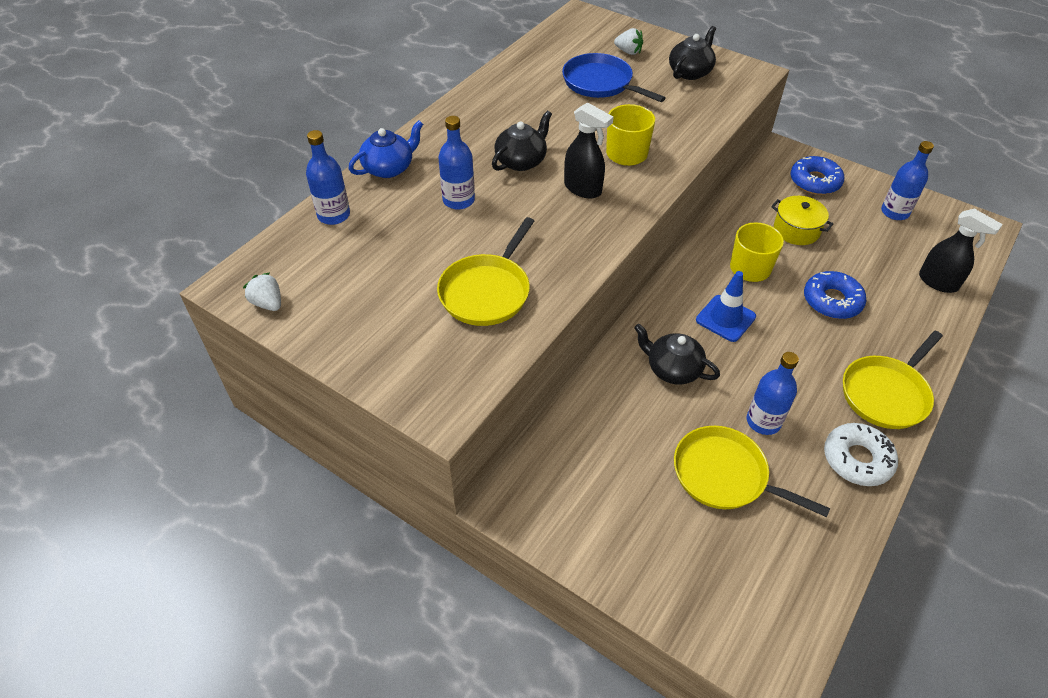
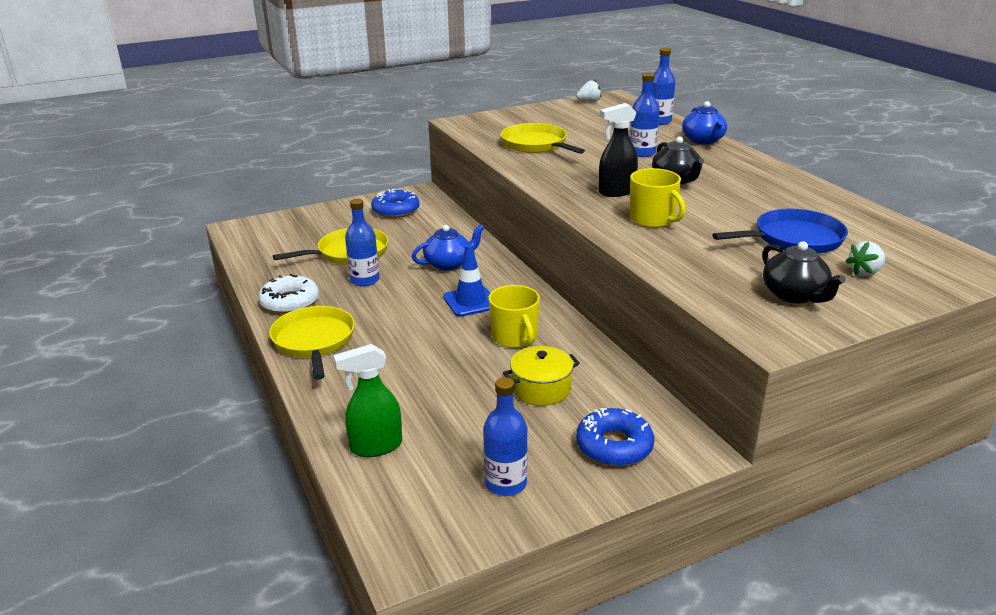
camera: 120 degrees right, 20 degrees down
(672, 369) = (449, 264): black teapot -> blue teapot
(832, 301) = (429, 363): blue donut -> blue donut (396, 210)
(938, 282) = (375, 446): black spray bottle -> green spray bottle

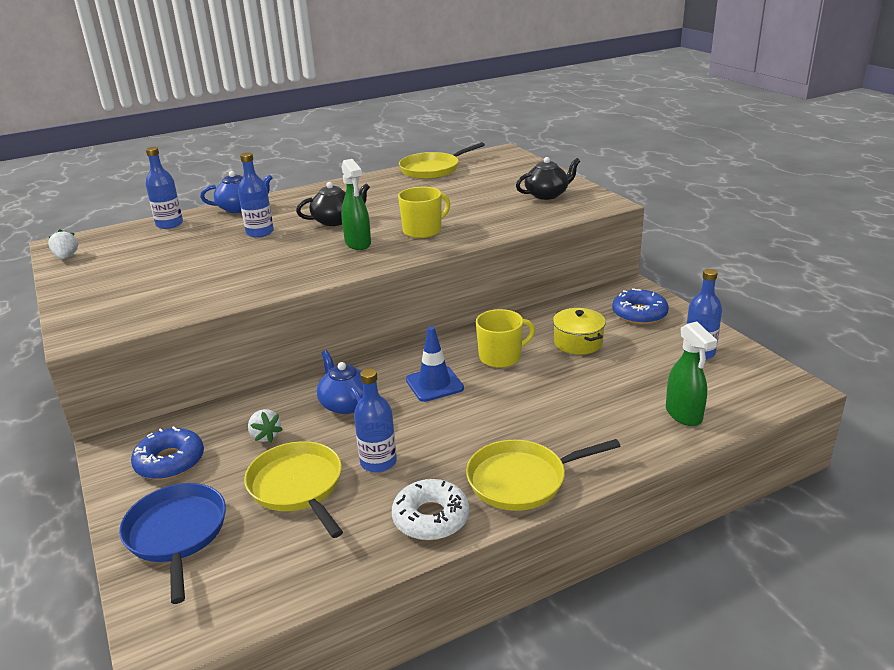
camera: 90 degrees left, 0 degrees up
(536, 144) = (205, 282): yellow pan -> yellow pan (432, 169)
(616, 192) = (358, 243): black spray bottle -> green spray bottle
(794, 239) = (461, 190): blue pan -> blue pan (177, 534)
(865, 272) = (511, 176): white strawberry -> white strawberry (265, 436)

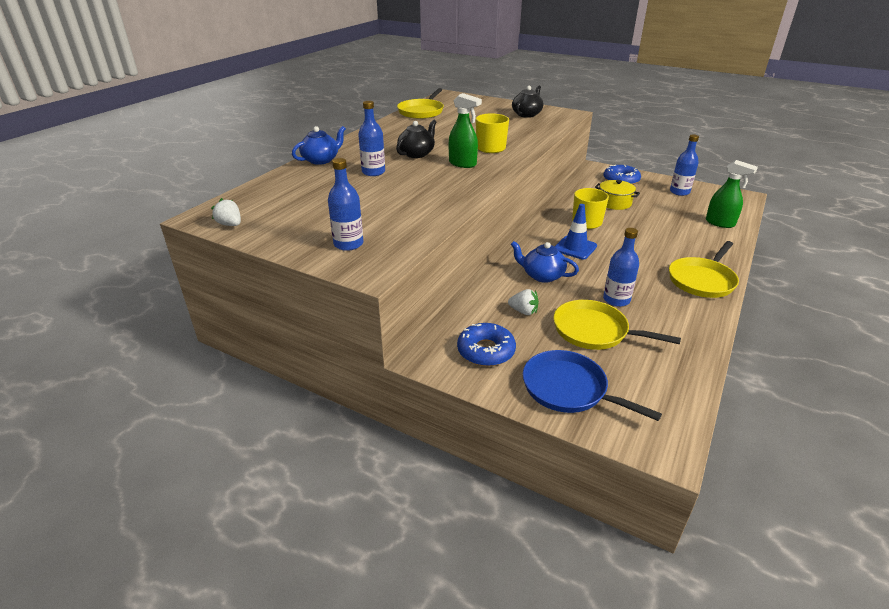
camera: 35 degrees left, 5 degrees up
(169, 224) = (281, 182): blue bottle -> blue bottle (348, 244)
(431, 518) = (692, 316): white donut -> none

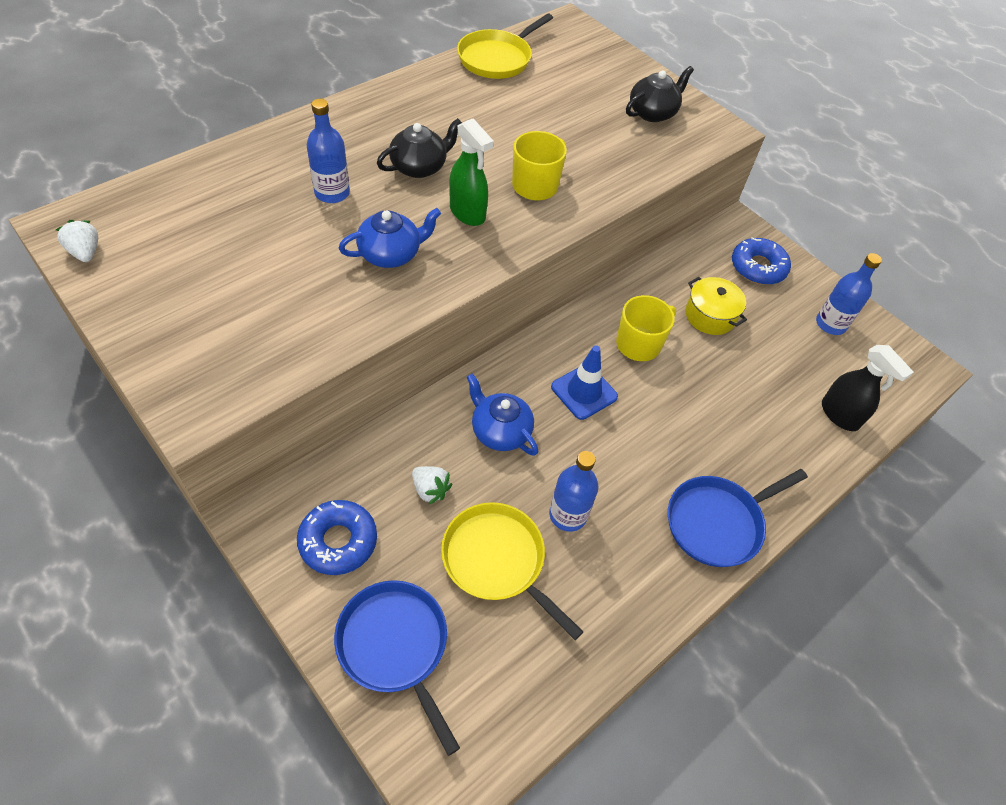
camera: 15 degrees right, 20 degrees up
(321, 160) = (280, 141): blue teapot -> blue teapot (391, 254)
(348, 244) = (202, 345): blue bottle -> none
(702, 280) = (717, 523): yellow pan -> blue pan
(720, 223) = (840, 415): green spray bottle -> black spray bottle

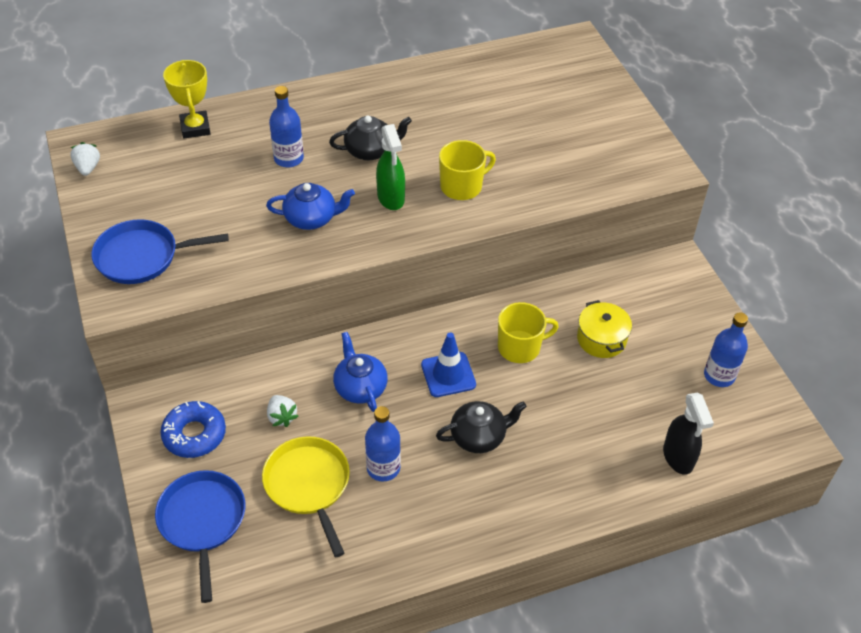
camera: 25 degrees right, 5 degrees down
(204, 179) = (195, 128): none -> yellow trophy
(497, 59) = (489, 65): yellow pan -> none
(653, 113) = (608, 141): black teapot -> black teapot (479, 436)
(717, 523) = (509, 512): blue pan -> blue pan (141, 257)
(758, 267) = (675, 306): blue donut -> none

